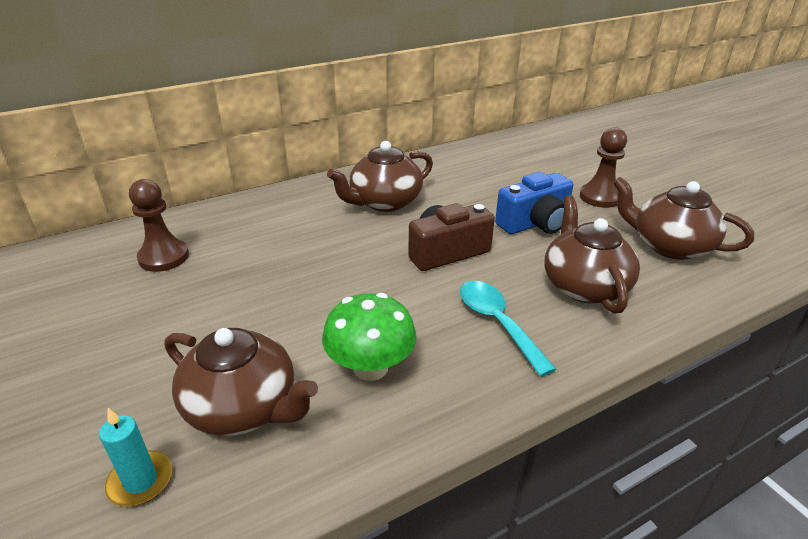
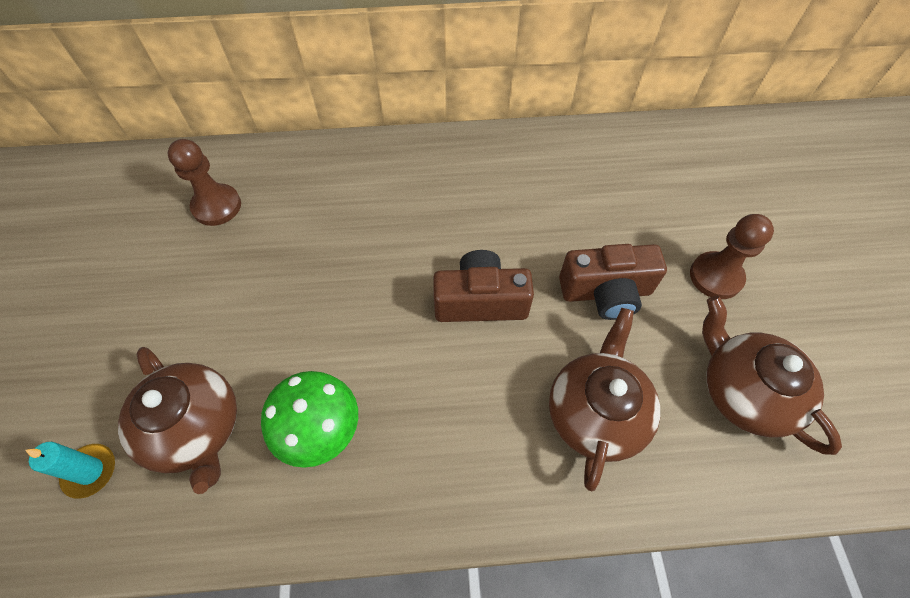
camera: 25 degrees right, 25 degrees up
(384, 202) = (460, 197): brown teapot -> none
(497, 323) = (470, 426): turquoise spoon -> none
(535, 223) = (606, 292): blue camera -> brown camera

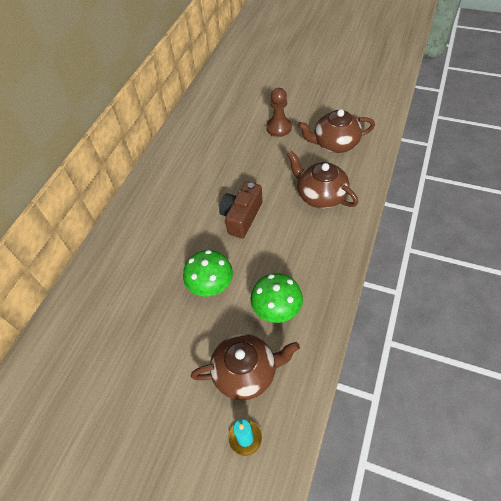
camera: 60 degrees left, 5 degrees down
(217, 206) = (94, 330): brown pawn -> none
(332, 313) = (211, 285): none -> green mushroom
(606, 292) = (265, 168): brown camera -> none

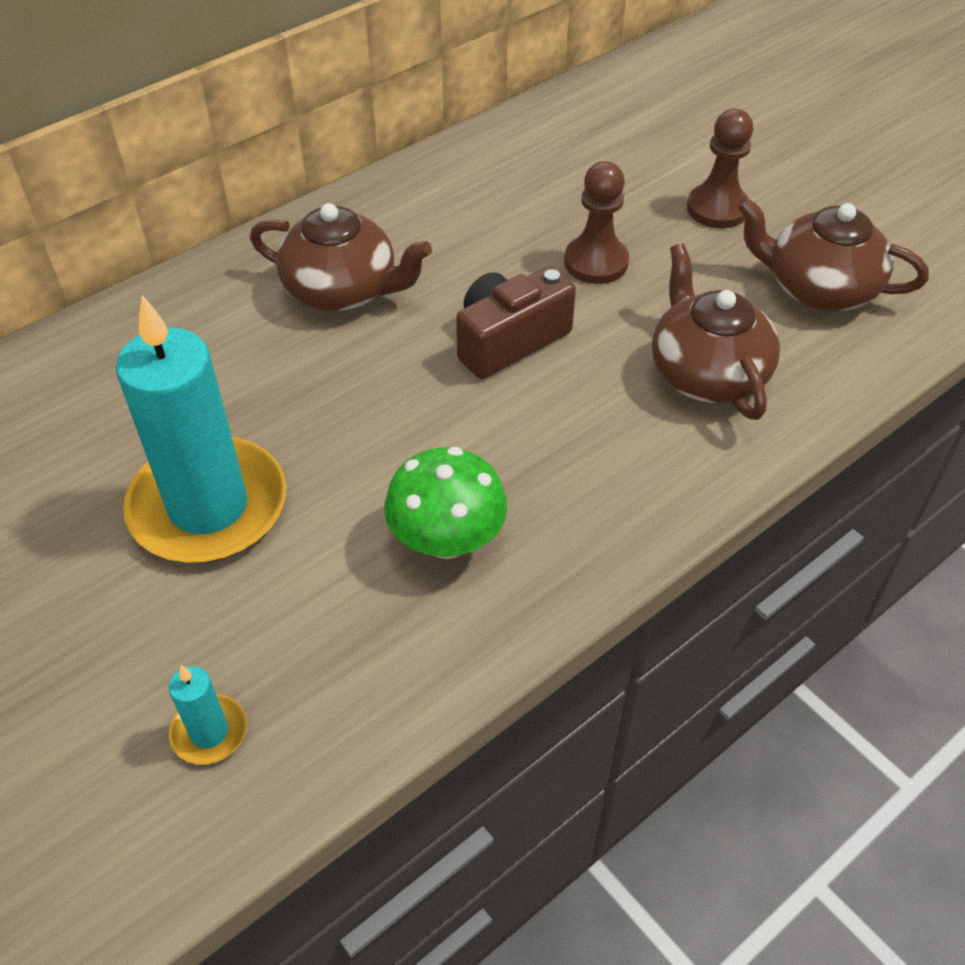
camera: 25 degrees right, 5 degrees down
(175, 346) = (208, 506): none -> turquoise candle
(211, 285) = (354, 434): green mushroom -> none
(246, 372) = (300, 620): brown teapot -> brown teapot (342, 290)
(250, 169) = (596, 262): none -> brown pawn

